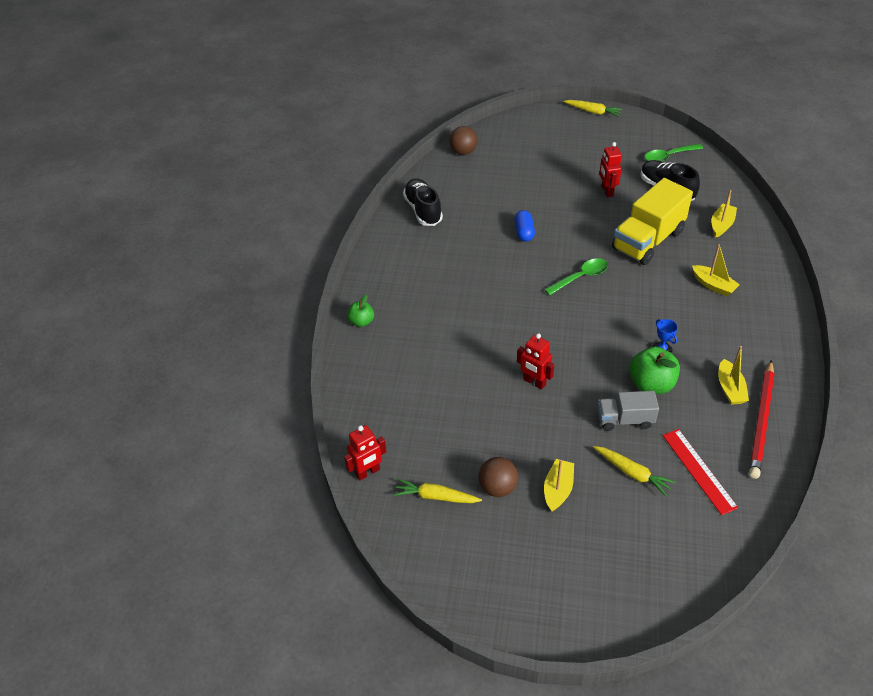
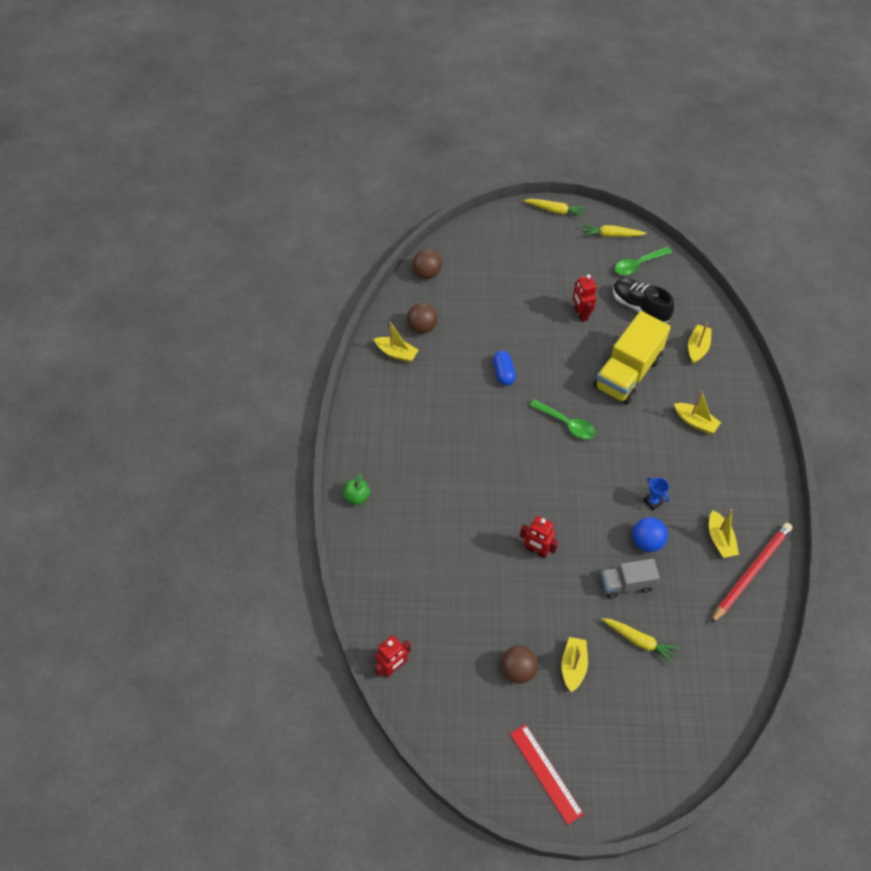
camera: 10 degrees left, 10 degrees up
(423, 210) = (396, 353): black shoe -> yellow boat
(436, 496) = (461, 686): yellow carrot -> yellow carrot (611, 235)
(451, 192) = (422, 327): none -> brown ball
(580, 277) = (566, 423): green spoon -> green spoon turned 75 degrees clockwise
(651, 384) = (647, 542): green apple -> blue ball
(699, 470) = (699, 631): red ruler -> red ruler (546, 773)
(761, 421) = (751, 572): red pencil -> red pencil turned 150 degrees counterclockwise

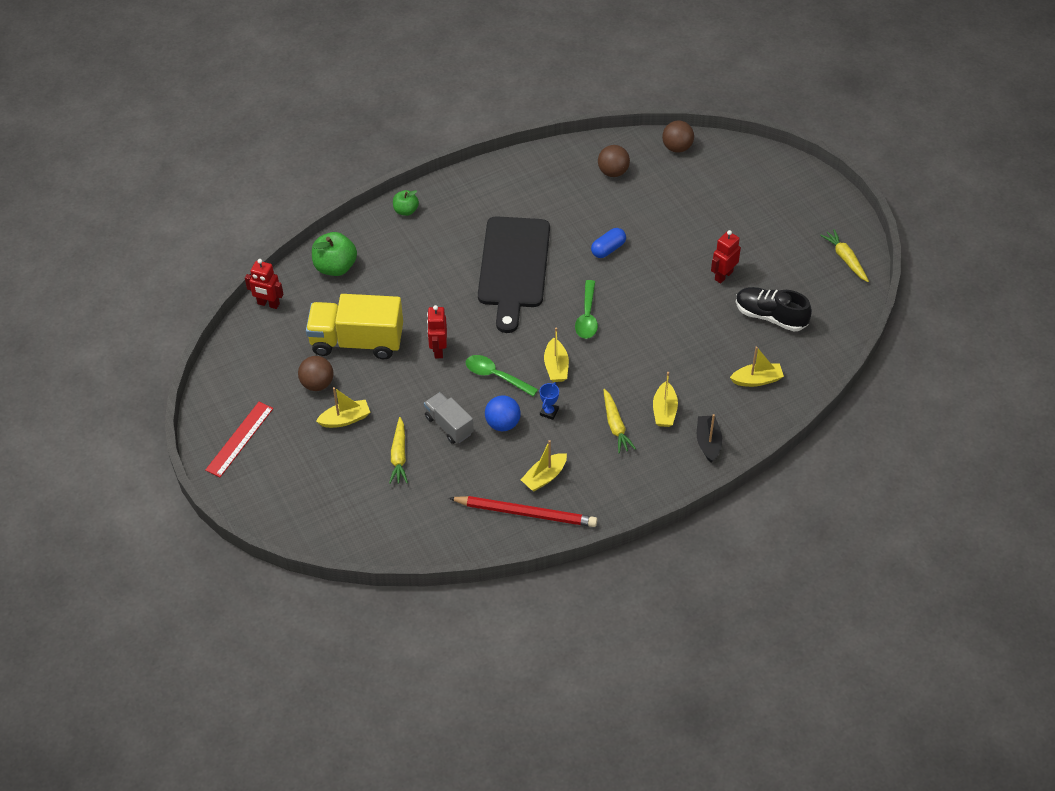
camera: 60 degrees right, 5 degrees down
(385, 587) = (335, 267): none -> green apple
(396, 353) = (570, 168): yellow boat -> yellow boat (556, 367)
(479, 448) = (514, 267): none -> black cutting board
(555, 210) = (838, 204): yellow carrot -> yellow carrot (615, 425)
(627, 373) = (681, 338): yellow truck -> yellow truck (357, 341)
(638, 265) = (824, 294): green spoon -> green spoon (496, 376)
(640, 307) = (770, 316): black shoe -> black shoe turned 75 degrees counterclockwise
(742, 410) = (708, 442): none -> black boat

